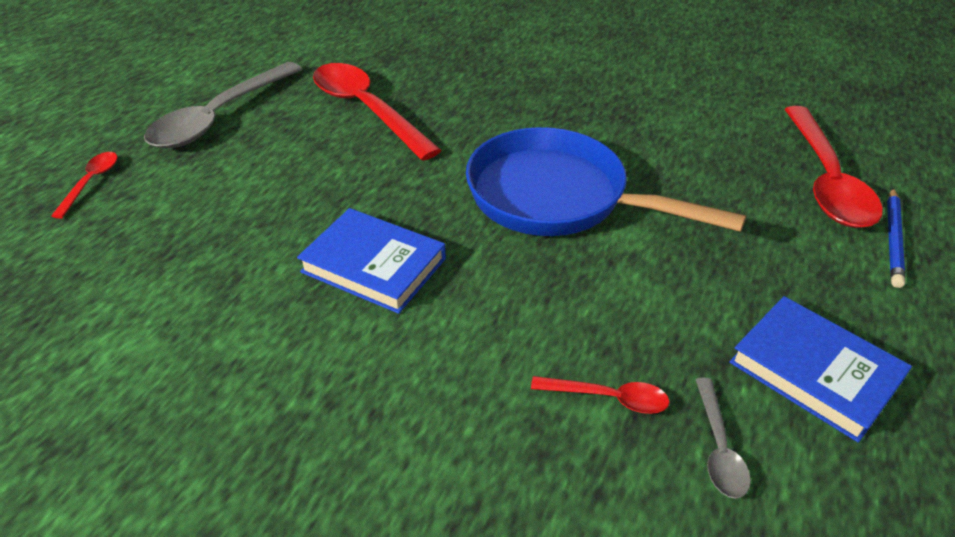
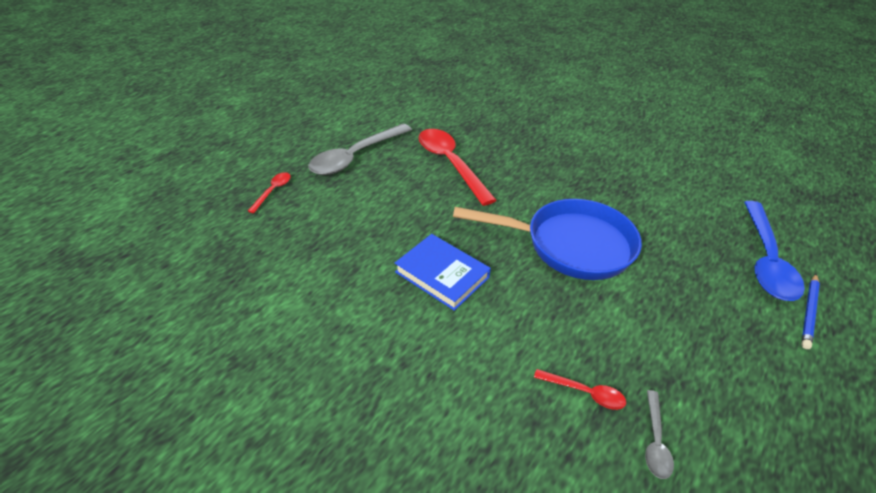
camera: 10 degrees right, 0 degrees up
(557, 197) = (570, 245): blue pan -> blue pan turned 150 degrees clockwise
(814, 371) = (732, 400): blue book -> none
(826, 181) = (766, 260): red spoon -> blue spoon

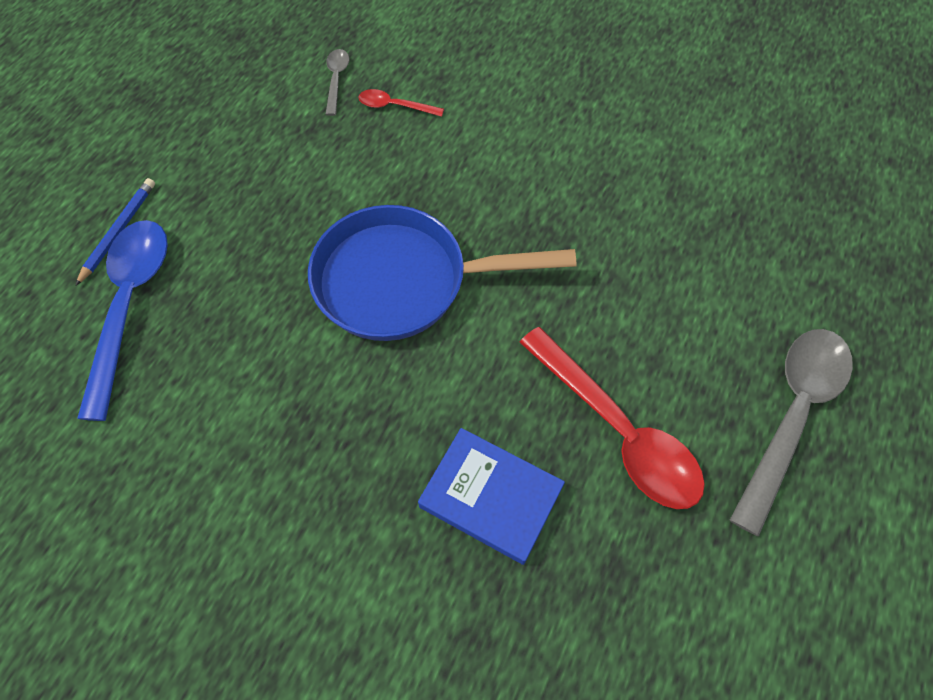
camera: 170 degrees right, 20 degrees up
(273, 191) = (865, 302): red spoon -> none
(442, 274) = (563, 205): blue book -> blue book (490, 497)

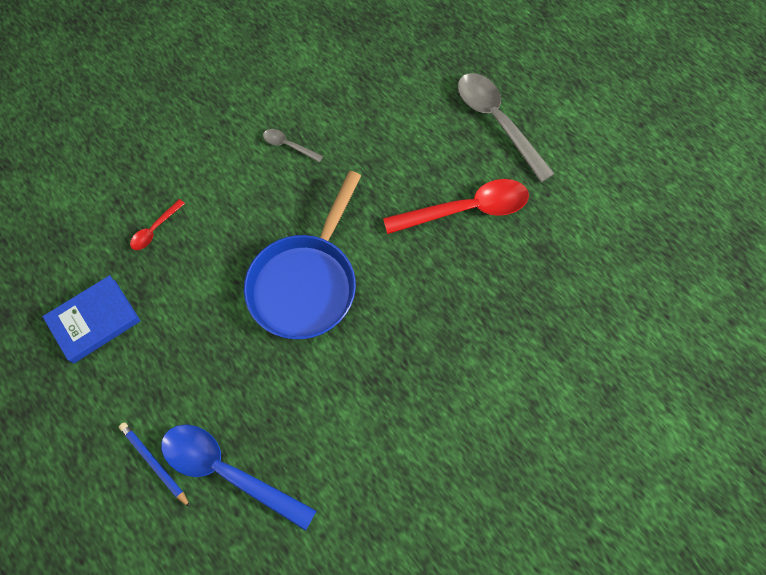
camera: 65 degrees left, 5 degrees up
(336, 79) = (103, 259): grey spoon -> grey spoon (288, 145)
(490, 497) = (475, 293): blue book -> blue book (94, 321)

